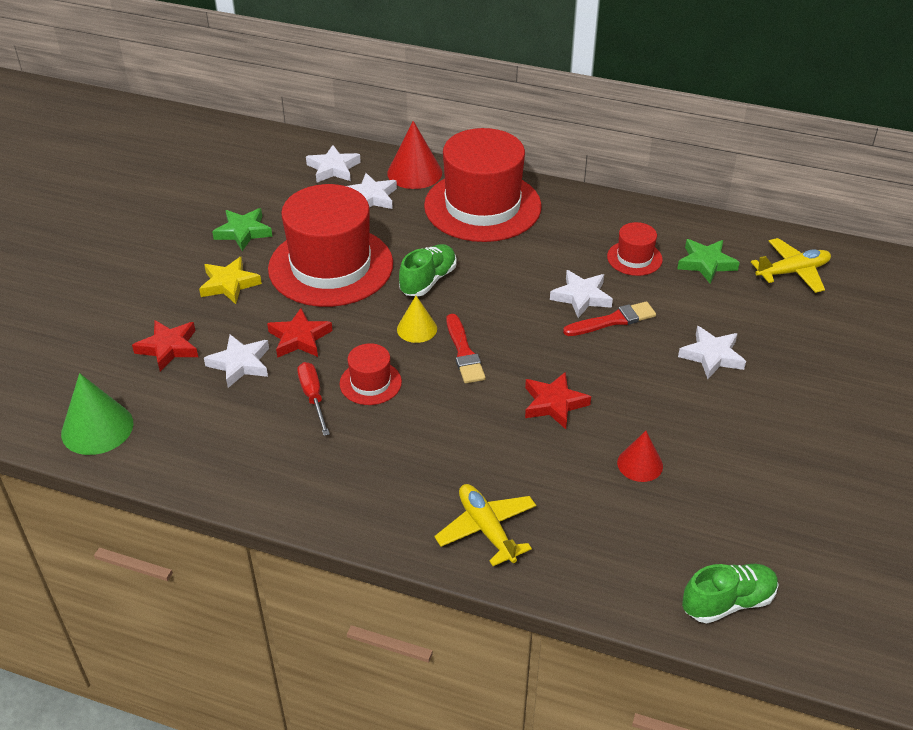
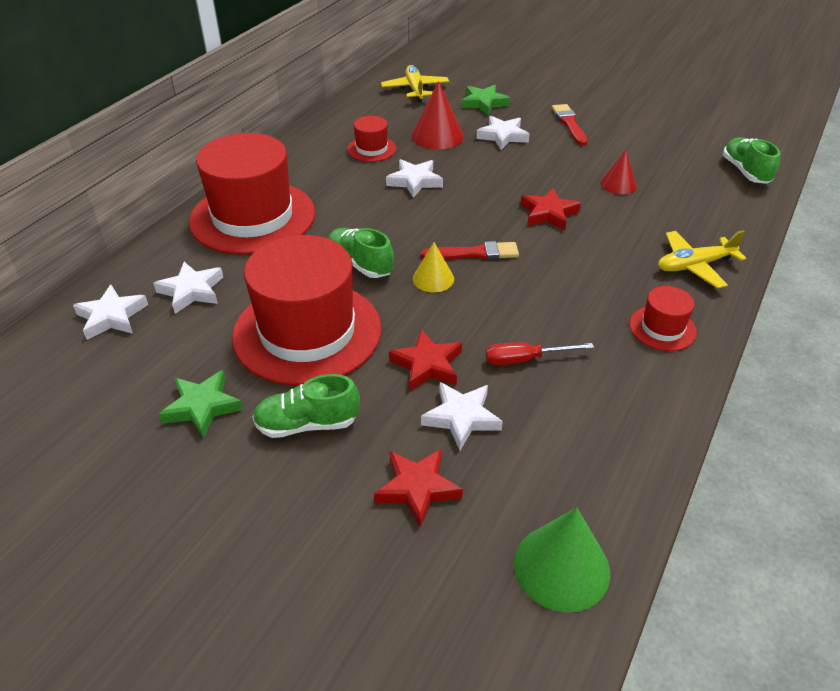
camera: 80 degrees left, 0 degrees up
(229, 284) = (307, 424): yellow star -> green shoe
(370, 383) = (508, 316): red hat -> red hat (662, 328)
(414, 173) = (164, 255): red cone -> red cone (437, 136)
(613, 320) = (450, 171): red brush -> red brush (569, 124)
(706, 263) = (391, 120): green star -> green star (484, 103)

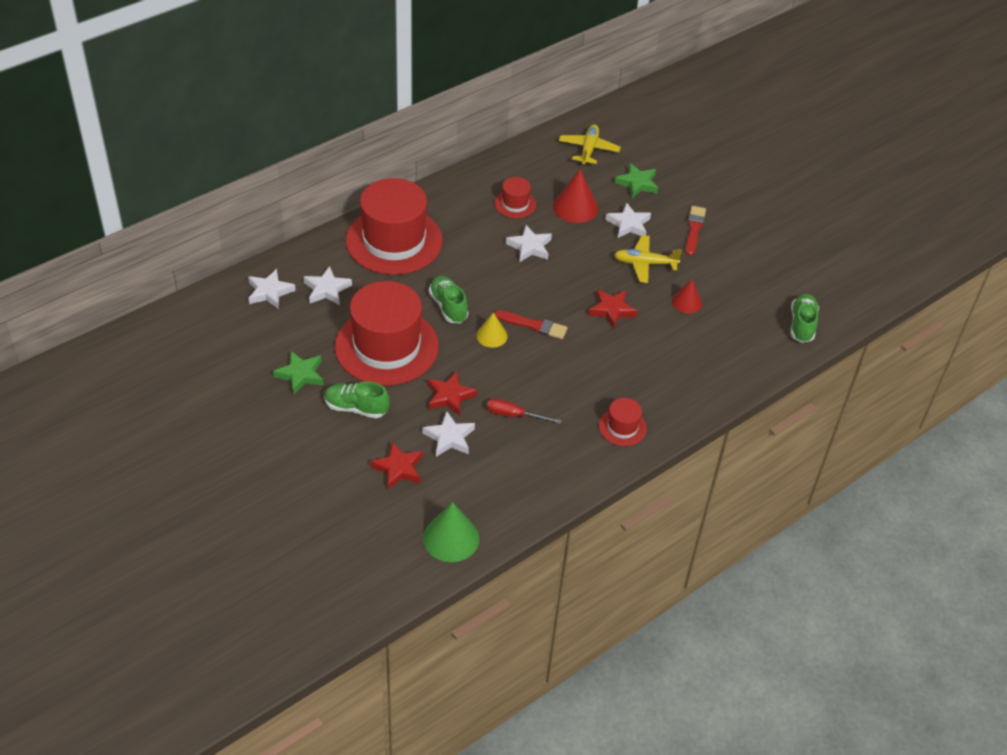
camera: 20 degrees right, 5 degrees up
(694, 265) = (686, 390): yellow plane -> yellow plane (645, 264)

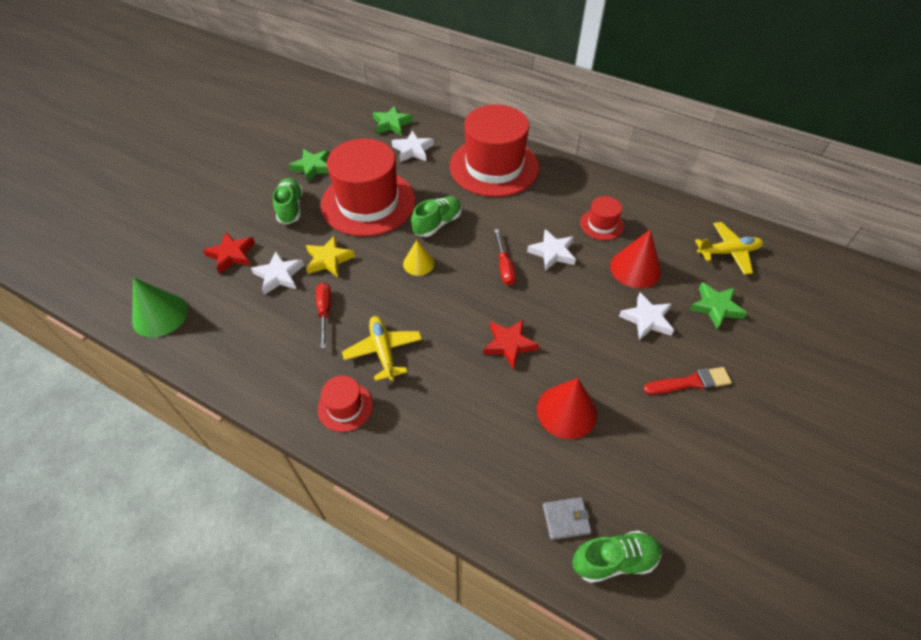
camera: 70 degrees right, 5 degrees up
(270, 292) = (392, 124): white star -> green star
(449, 396) = (329, 260): red star -> yellow star
(528, 282) = (504, 267): none -> red screwdriver
(533, 325) = (449, 289): red brush -> none
(645, 264) = (598, 352): yellow plane -> yellow plane (383, 351)
(686, 302) = (566, 411): red cone -> red cone, size x1.60
(766, 336) = (566, 519): none -> grey wallet

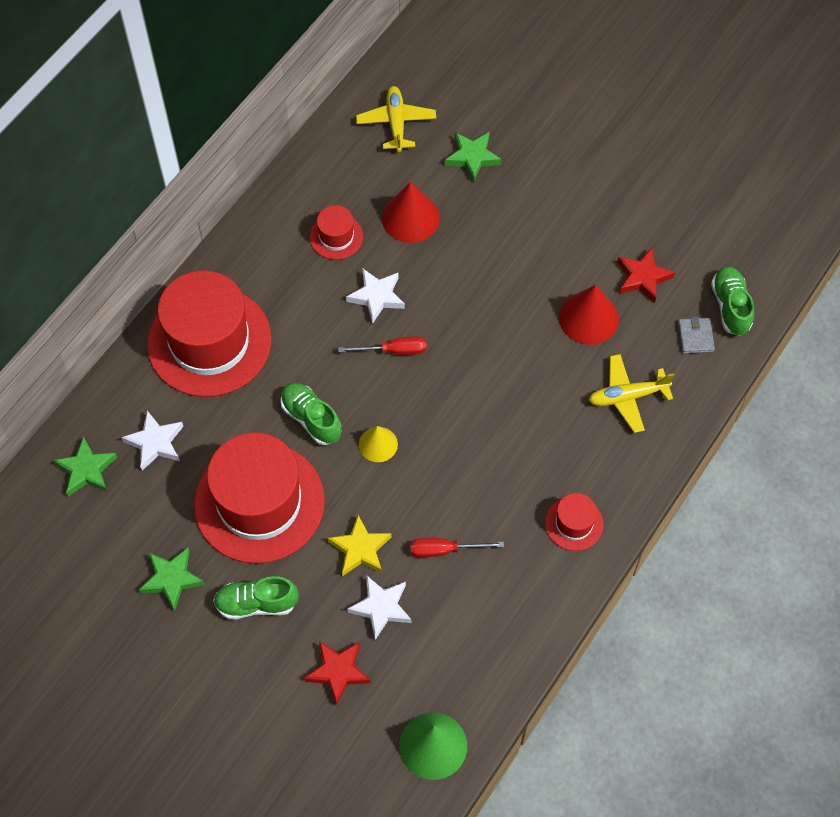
camera: 85 degrees left, 10 degrees up
(383, 351) = (505, 485): yellow plane -> yellow plane (627, 396)
(509, 344) = (506, 359): red star -> red star (643, 277)
(647, 319) = (482, 223): white star -> none
(690, 382) = (562, 205): red brush -> none

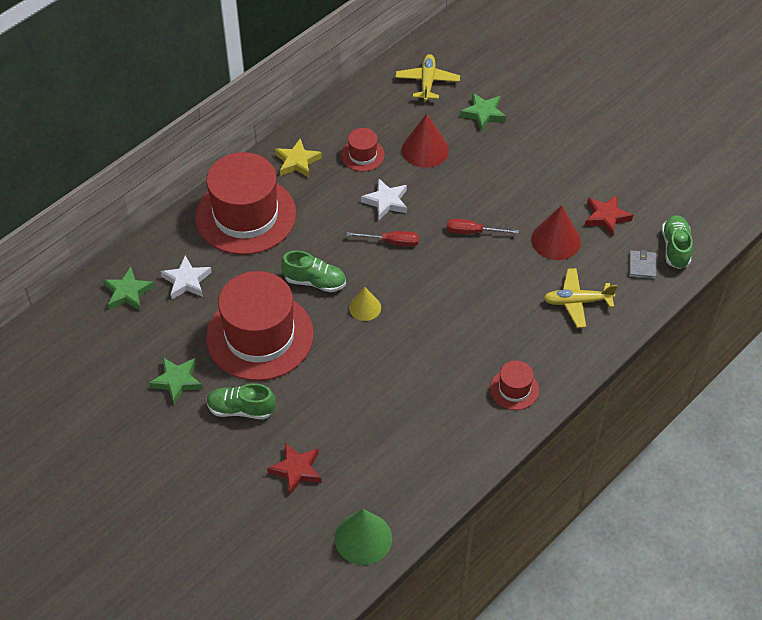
camera: 10 degrees right, 10 degrees down
(311, 419) = (315, 281): green shoe -> green shoe turned 135 degrees clockwise
(360, 549) = (334, 382): yellow star -> yellow star (297, 161)
(381, 607) = (342, 428): white star -> none
(444, 550) = (403, 393): red screwdriver -> red screwdriver (473, 232)

